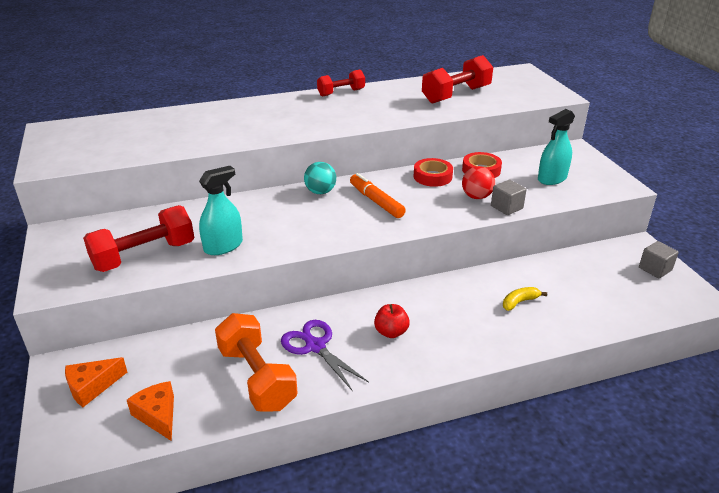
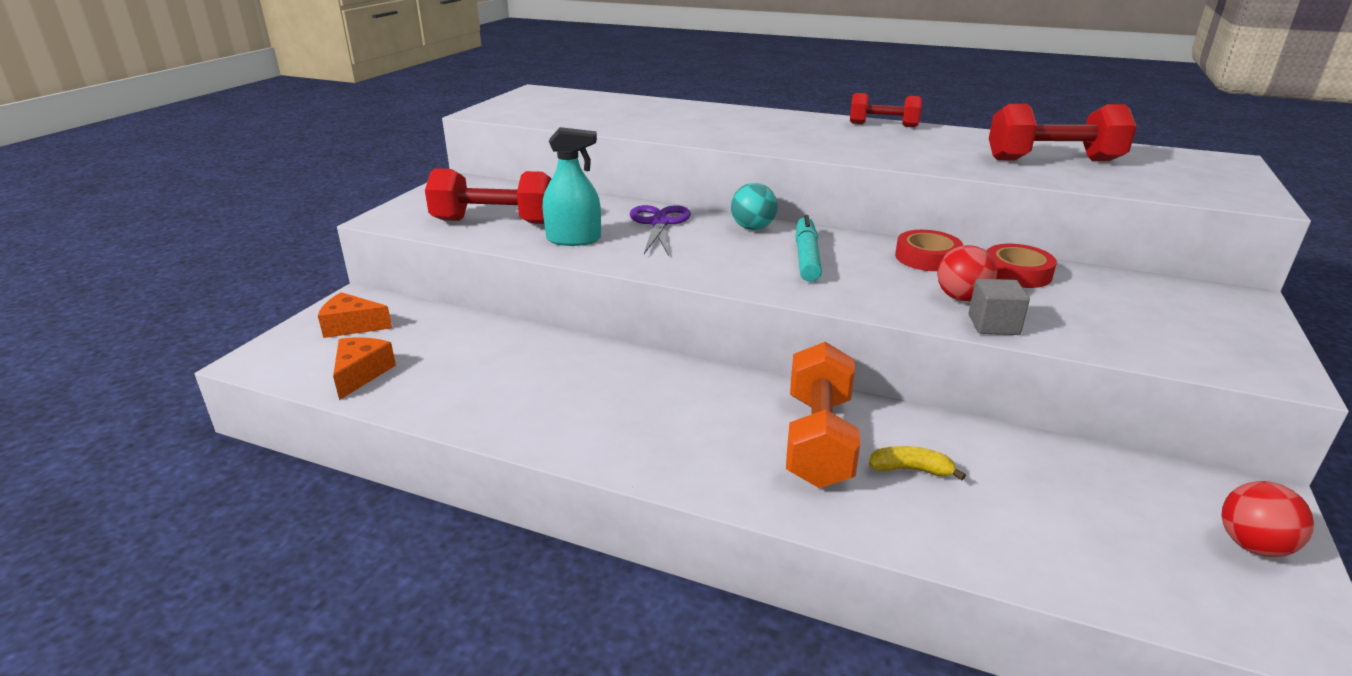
camera: 40 degrees right, 5 degrees down
(257, 377) = (483, 388): orange dumbbell -> orange dumbbell (819, 440)
(315, 346) = (579, 389): purple scissors -> purple scissors (659, 223)
(376, 201) = (806, 257): orange marker -> turquoise marker
(391, 332) = (681, 417): red apple -> none
(552, 178) = (1134, 319): turquoise spray bottle -> none
(655, 269) = (1252, 545): grey cube -> red ball

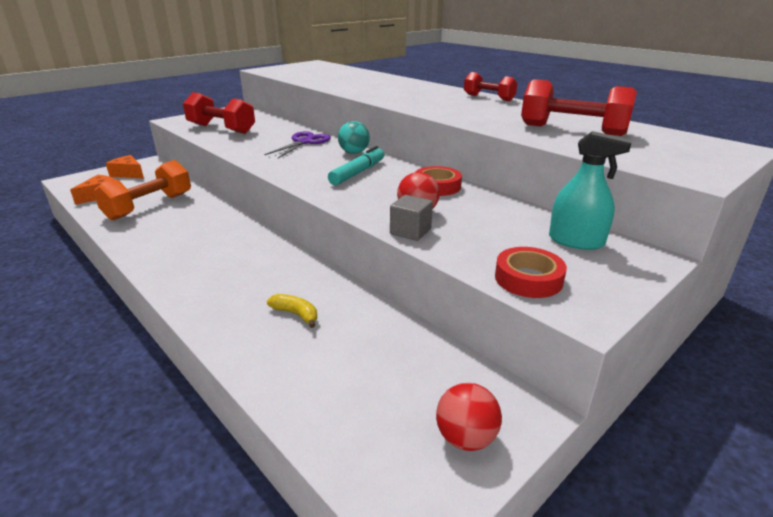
camera: 25 degrees right, 0 degrees up
(573, 239) = (245, 143): turquoise spray bottle -> turquoise spray bottle (576, 241)
(819, 440) = (267, 283): orange dumbbell -> orange dumbbell (149, 206)
(1017, 273) = (486, 206): red tape -> red tape (528, 279)

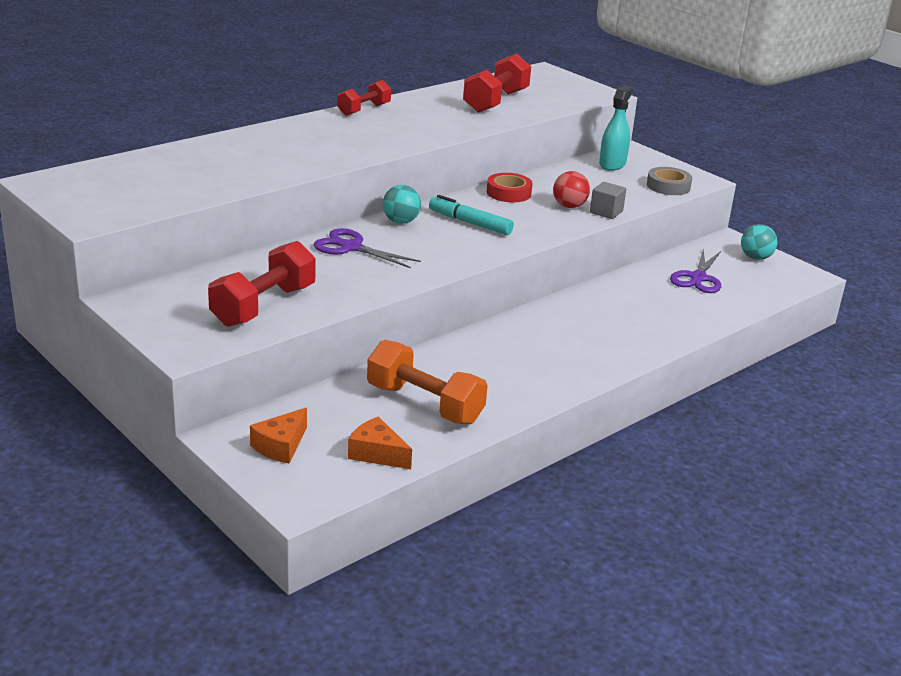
camera: 90 degrees left, 0 degrees up
(296, 314) = (652, 303): yellow banana -> none
(372, 359) = (698, 278): none -> purple scissors
(466, 438) = (755, 258): red ball -> turquoise ball
(528, 279) = (668, 186): red tape -> grey tape

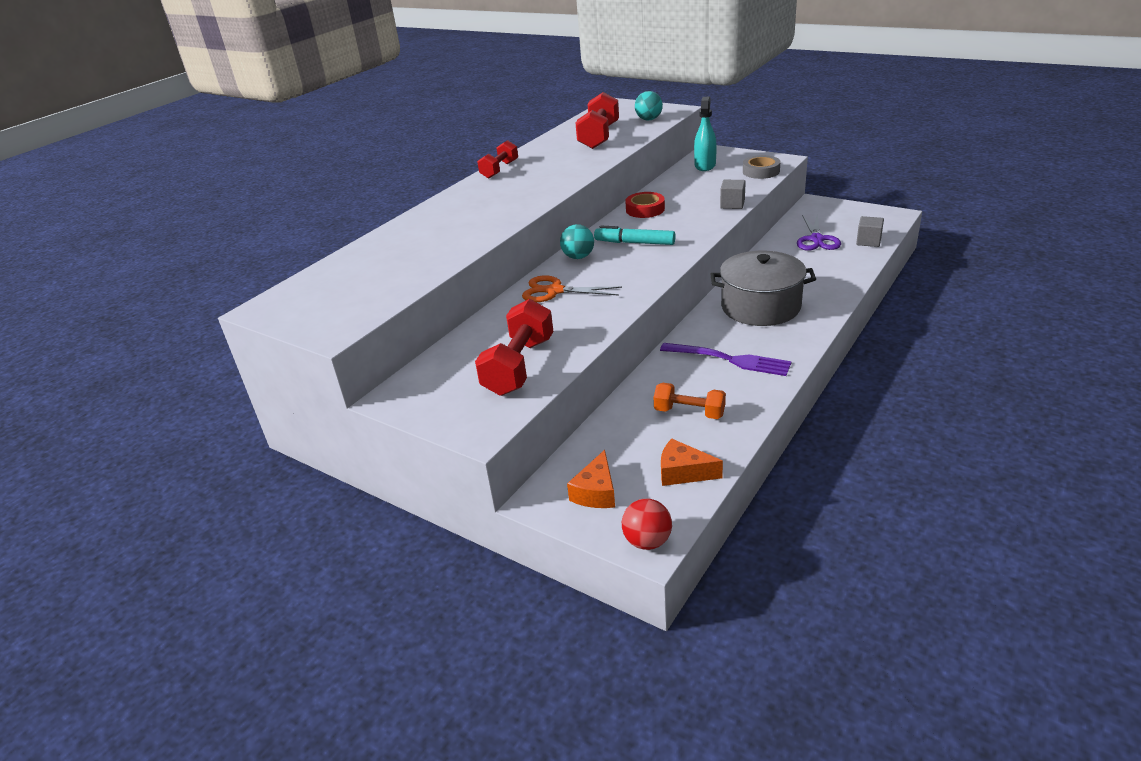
camera: 10 degrees left, 5 degrees up
(351, 247) = (554, 291): purple scissors -> orange scissors
(425, 404) = (689, 412): orange dumbbell -> orange dumbbell, size x0.62
(504, 368) = (729, 359): none -> purple fork
(569, 206) = (700, 207): red ball -> red ball (647, 541)
(579, 328) = (760, 307): none -> grey pot
(754, 295) = (868, 241): none -> grey cube
(755, 258) = (845, 211): turquoise ball -> turquoise ball (649, 119)

